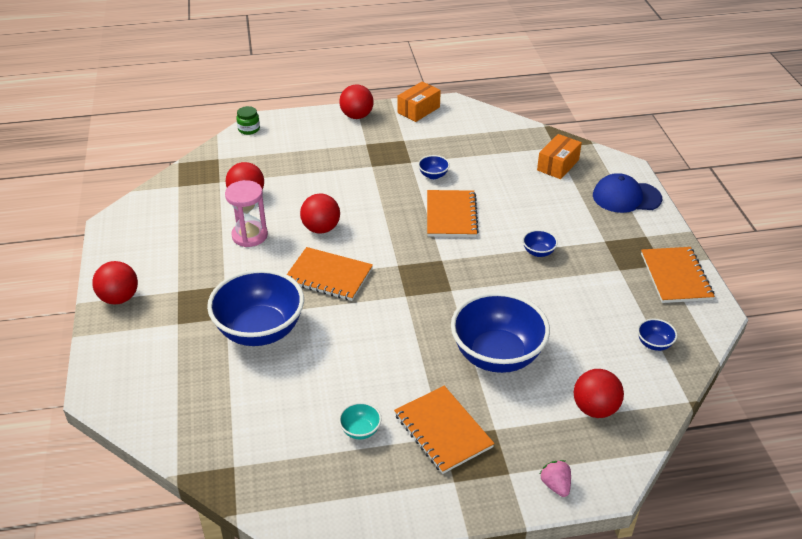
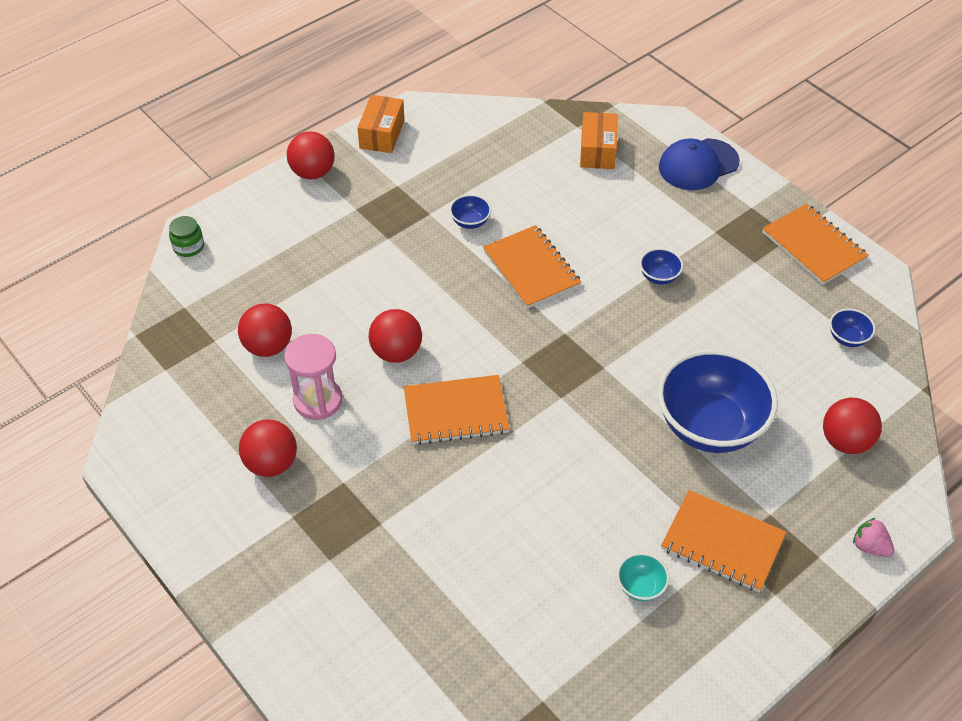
camera: 30 degrees left, 10 degrees up
(119, 298) = (227, 561): red ball -> red ball (271, 463)
(260, 330) = (435, 521): blue bowl -> none

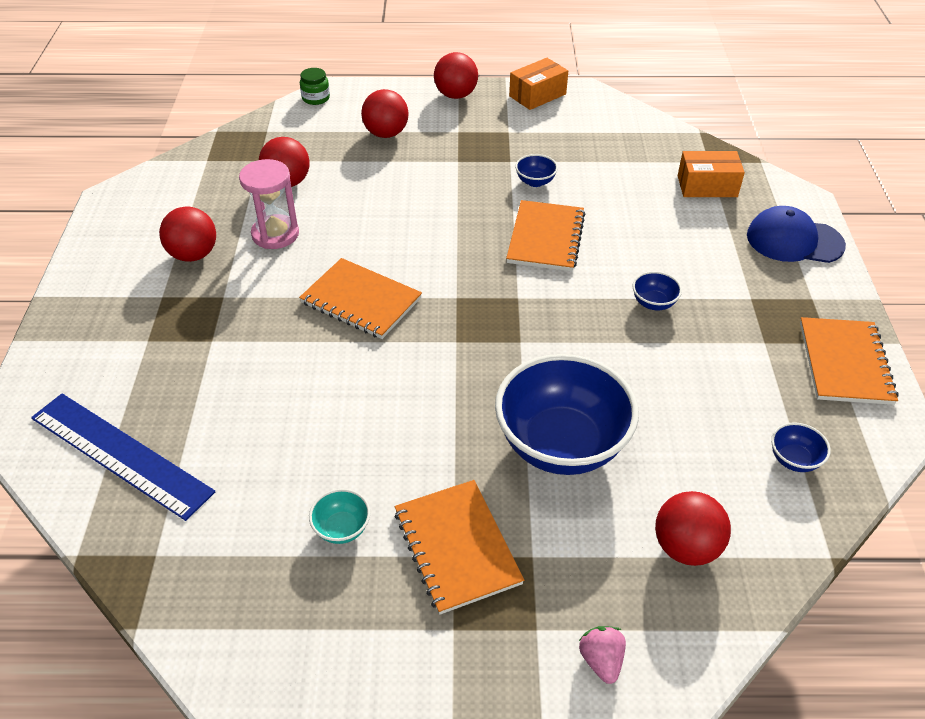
camera: 40 degrees right, 5 degrees down
(396, 352) = (369, 236): red ball -> red ball (386, 134)
(426, 656) = (120, 454): none -> blue ruler
(597, 151) = (707, 186): orange box -> orange box turned 45 degrees clockwise

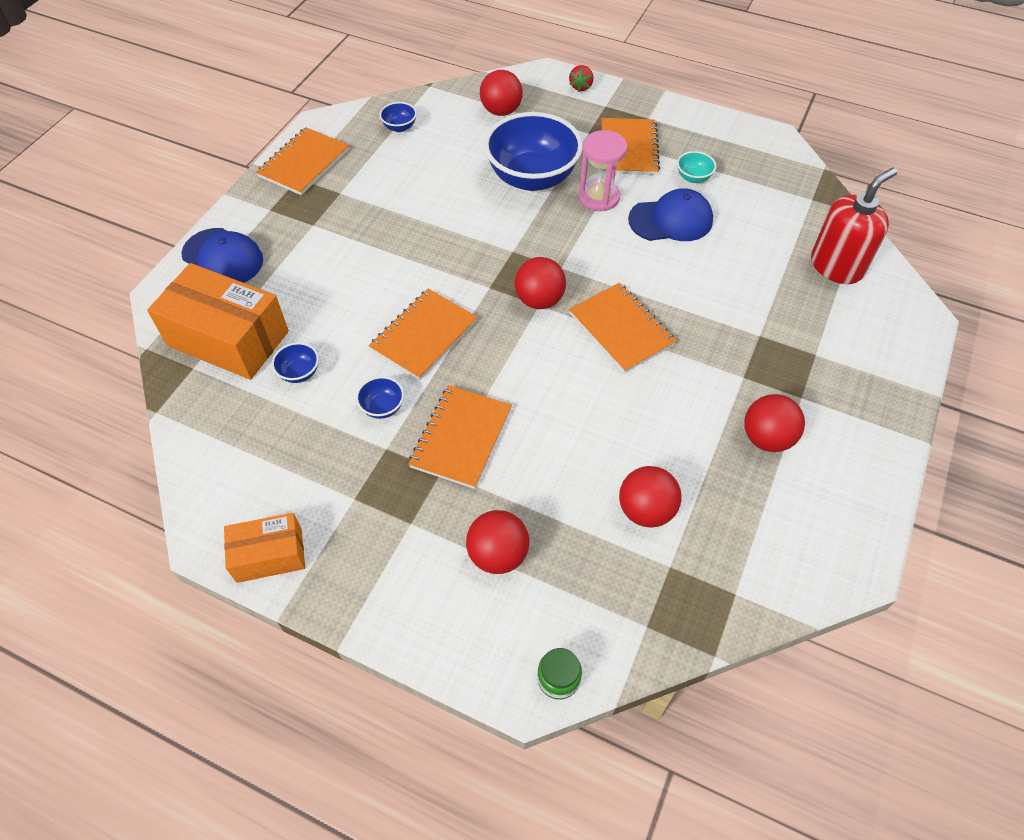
camera: 155 degrees left, 10 degrees up
(120, 454) = (836, 266): blue ruler -> red soap dispenser
(275, 234) = (678, 435): pink hourglass -> pink hourglass (599, 197)
(351, 446) = (671, 220): none -> blue cap
(456, 95) = (369, 600): red ball -> red ball (539, 300)
(457, 182) = (461, 438): none -> orange notebook
(601, 660) = (581, 86): pink strawberry -> red strawberry
(653, 303) = (388, 245): blue bowl -> blue bowl (299, 373)
(707, 186) = (228, 338): orange box -> orange box, size x1.75

